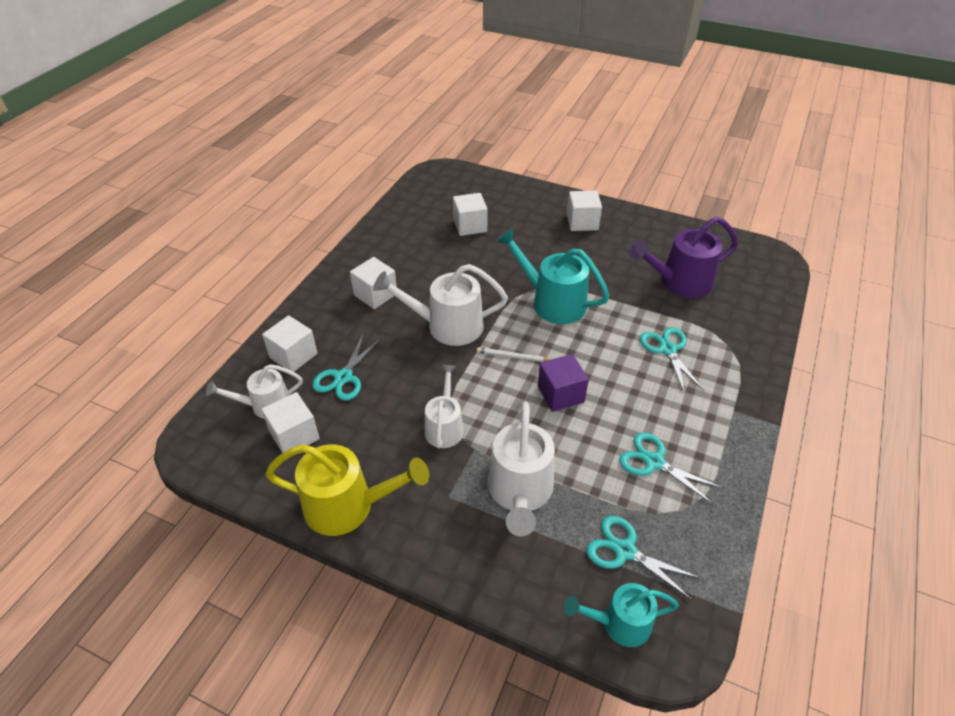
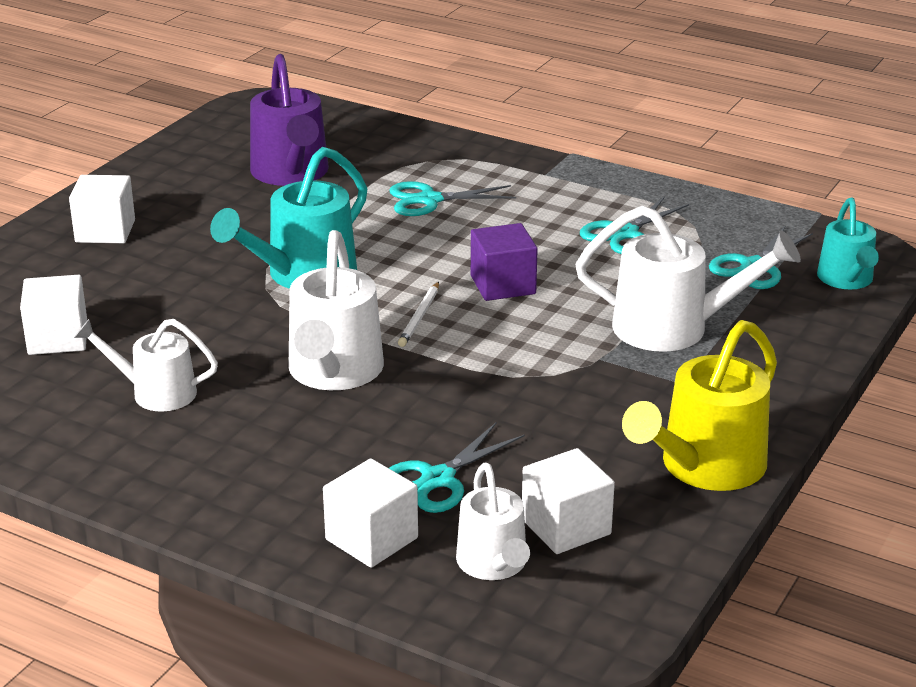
camera: 85 degrees left, 15 degrees down
(343, 377) = (438, 479): turquoise scissors -> turquoise scissors turned 105 degrees clockwise
(348, 506) = (704, 467): yellow watering can -> yellow watering can turned 150 degrees counterclockwise
(375, 294) = (225, 447): white cube -> none
(444, 426) = (556, 381): white watering can -> white watering can (155, 392)

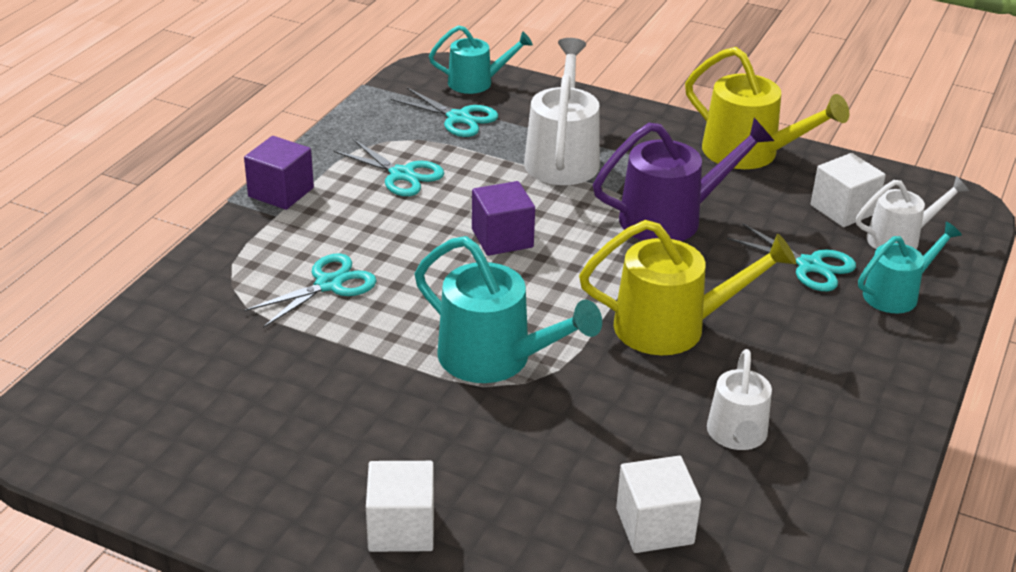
camera: 95 degrees left, 5 degrees up
(291, 174) = (255, 386): purple watering can -> purple watering can (672, 218)
(333, 373) = (673, 327): white watering can -> yellow watering can
(371, 539) = (897, 294): white cube -> turquoise watering can
(420, 317) = (567, 282): white pencil -> none
(429, 200) = (329, 284): turquoise scissors -> turquoise scissors turned 120 degrees counterclockwise
(586, 175) = (281, 192): none -> purple cube

